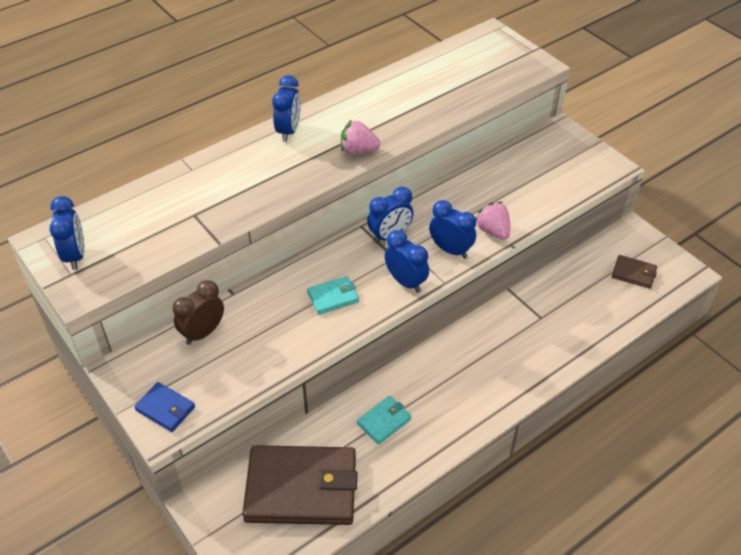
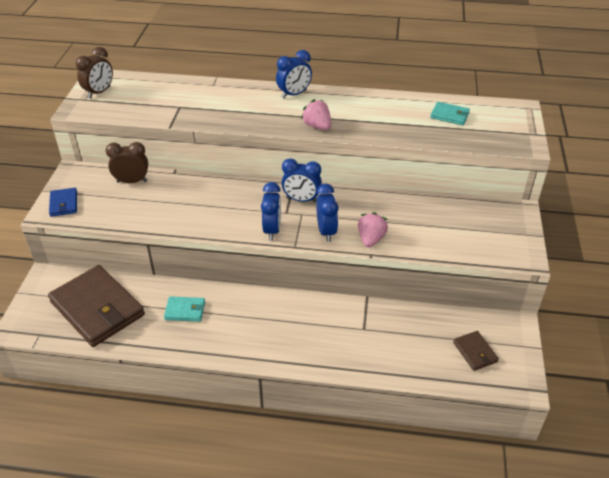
camera: 45 degrees right, 5 degrees down
(75, 256) = (99, 92): blue clock -> brown clock
(333, 297) = (220, 210): turquoise wallet -> turquoise wallet (449, 115)

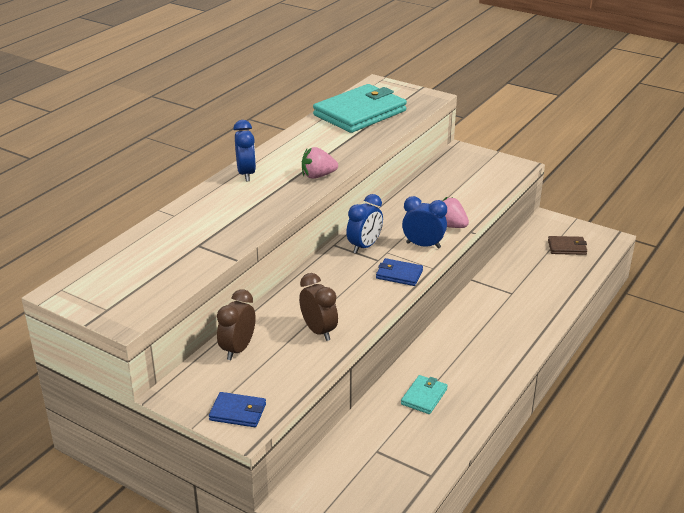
camera: 65 degrees left, 10 degrees down
(97, 309) = (380, 464): brown wallet -> none
(99, 92) = (102, 296): brown clock -> brown clock (318, 331)
(272, 230) = (399, 274): blue clock -> blue wallet
(449, 115) = (360, 113): turquoise wallet -> turquoise wallet, size x2.23

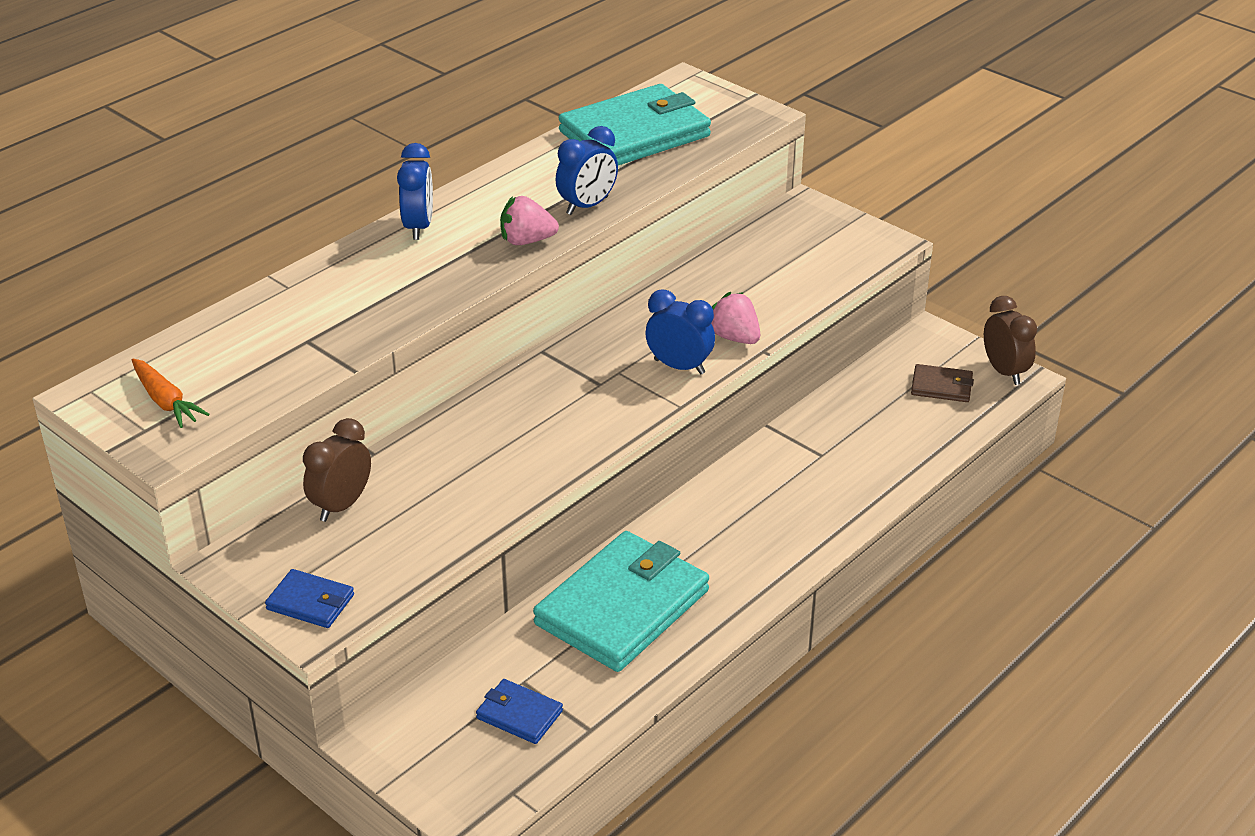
camera: 10 degrees right, 5 degrees up
(115, 290) = (166, 401): none -> orange carrot
(318, 331) = (469, 491): brown clock -> brown clock (1004, 372)
(364, 246) = (587, 359): blue clock -> blue clock (587, 206)
(399, 274) = (623, 412): blue wallet -> blue wallet (519, 714)
(424, 396) = (622, 607): turquoise wallet -> turquoise wallet, size x2.23

